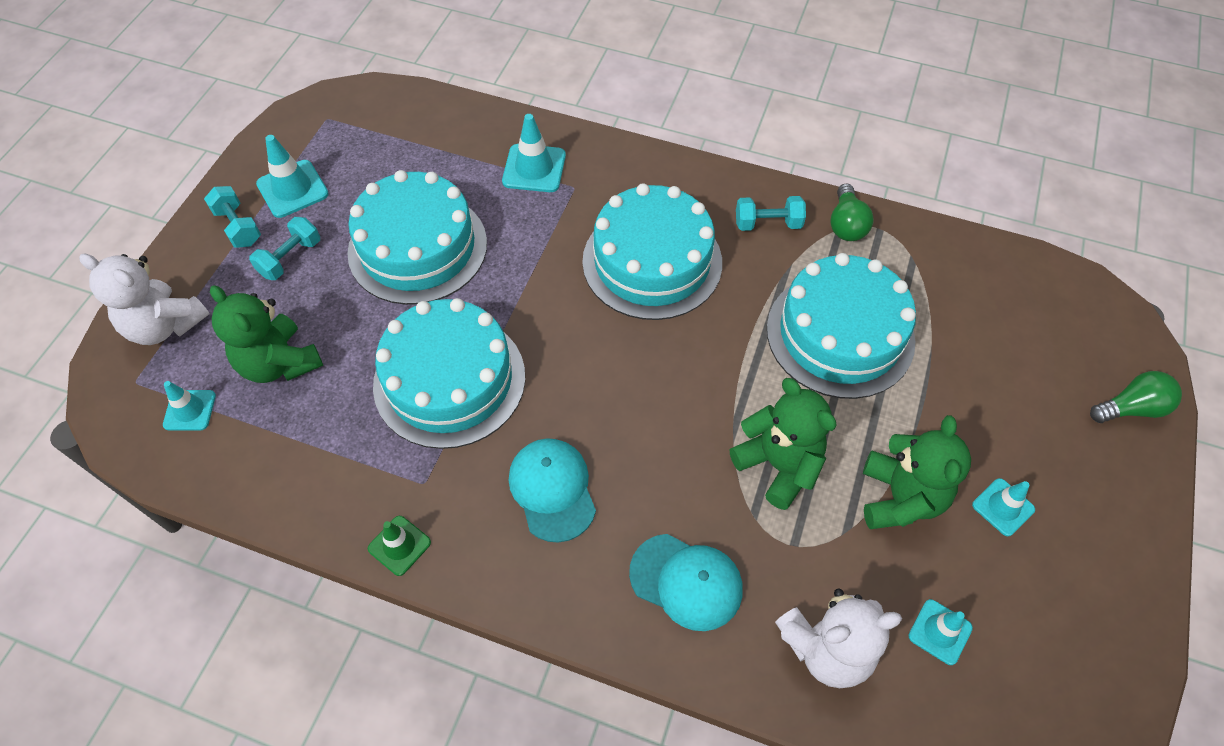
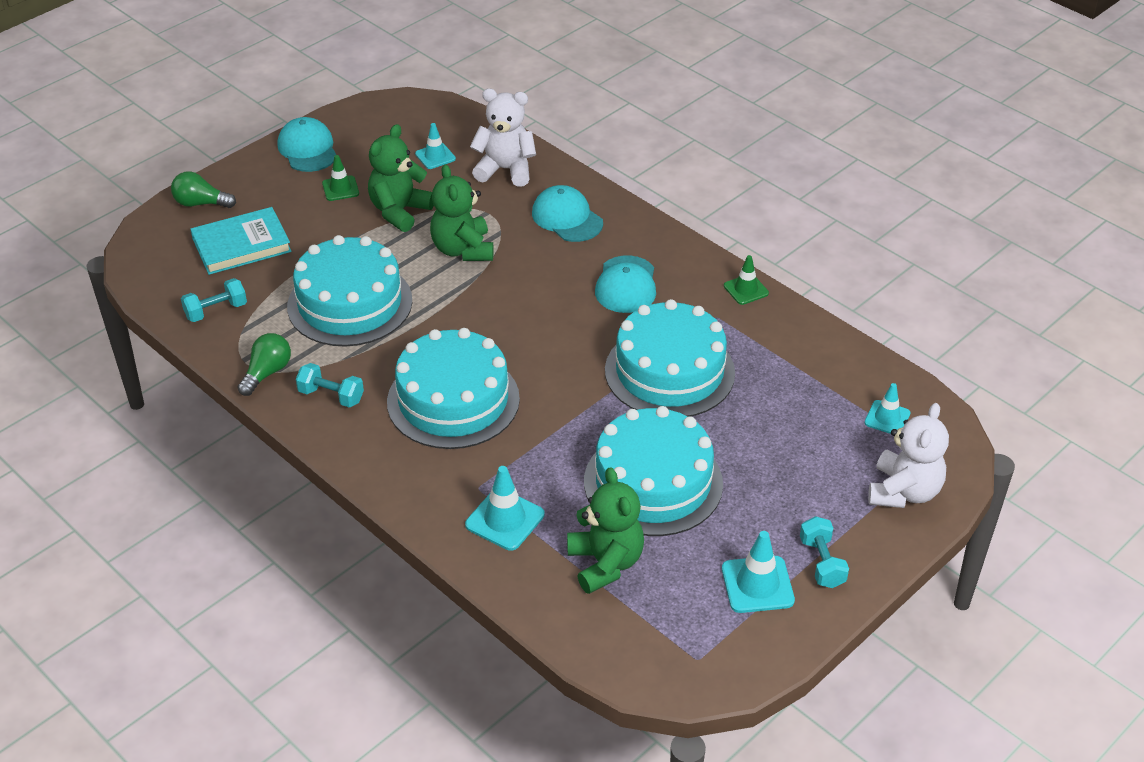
camera: 155 degrees left, 15 degrees down
(165, 325) = (904, 492): white teddy bear -> white teddy bear turned 60 degrees clockwise
(279, 363) = (806, 428): green teddy bear -> green teddy bear (605, 563)
(290, 258) = (776, 513): turquoise dumbbell -> turquoise dumbbell (216, 311)
(1003, 507) = (340, 188): turquoise traffic cone -> green traffic cone
(1023, 366) = (241, 245): none -> turquoise book
(1111, 566) = (308, 149): none -> turquoise cap

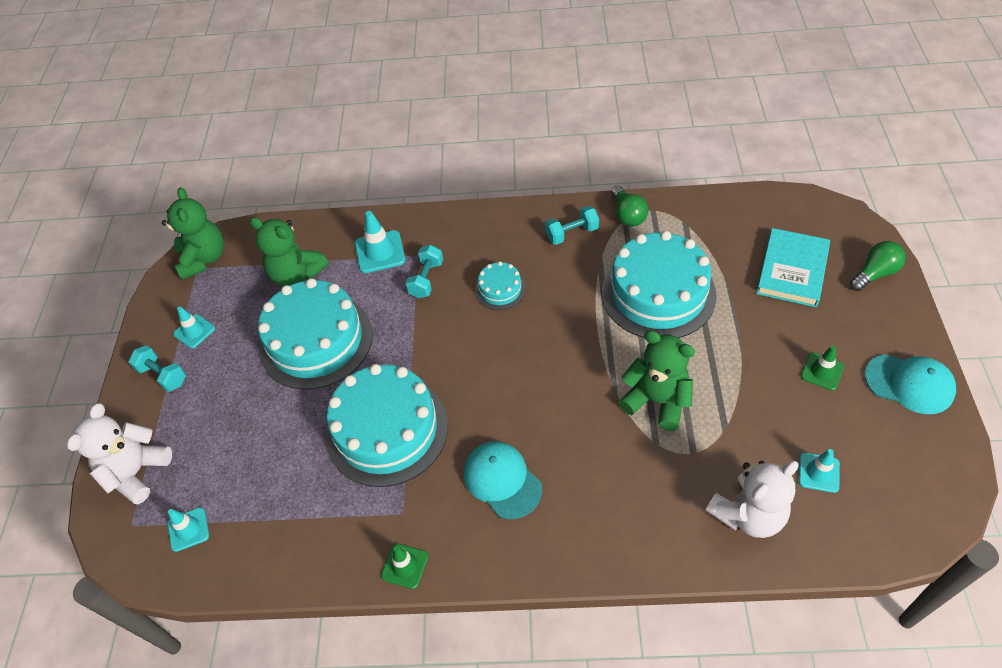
camera: 140 degrees right, 10 degrees up
(216, 311) = (721, 221): turquoise dumbbell -> turquoise dumbbell (426, 279)
(399, 211) = (750, 391): green teddy bear -> green teddy bear (203, 259)
(453, 400) = (500, 289): turquoise cake -> turquoise cake, size x0.46
(567, 218) = (629, 508): turquoise cap -> none
(757, 585) = (194, 331): turquoise traffic cone -> turquoise traffic cone, size x0.66
(904, 492) = (136, 472): white teddy bear -> white teddy bear turned 45 degrees clockwise

